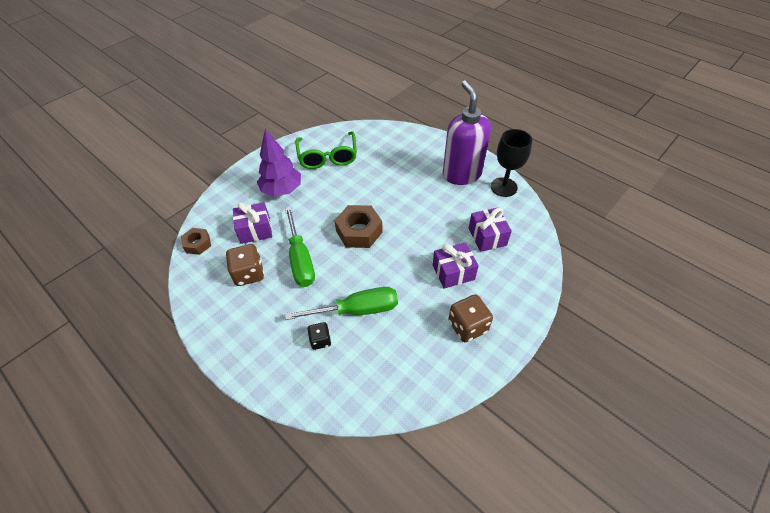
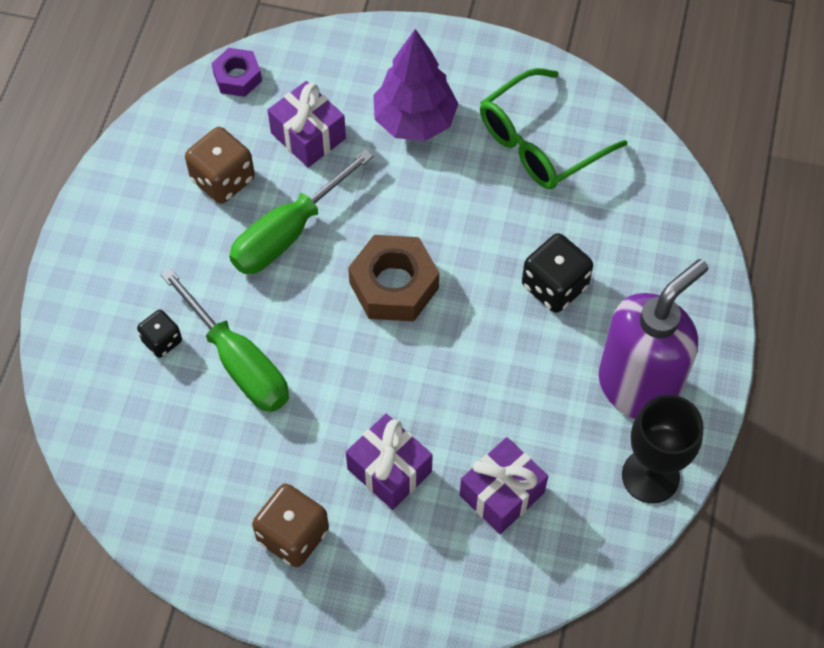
camera: 60 degrees right, 10 degrees up
(197, 244) = (237, 77): brown nut -> purple nut
(398, 180) = (554, 286): none -> black dice

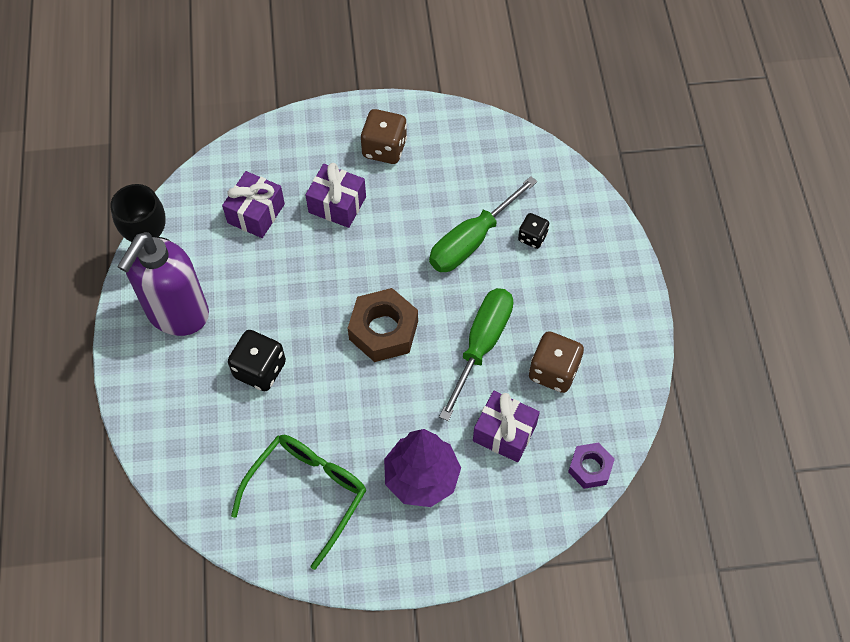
camera: 160 degrees right, 0 degrees up
(238, 362) = (472, 240): green screwdriver -> green screwdriver turned 75 degrees counterclockwise

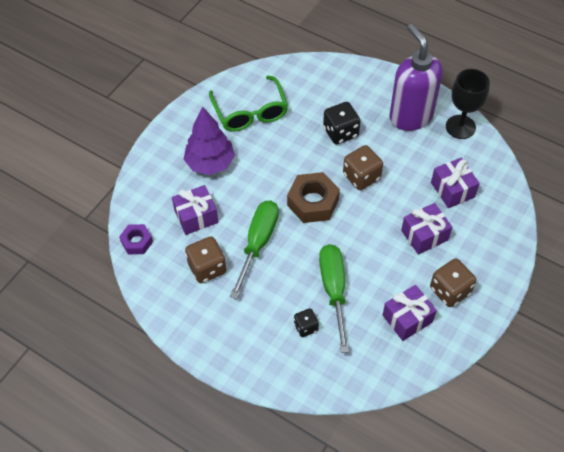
camera: 130 degrees right, 5 degrees down
(308, 307) = (361, 177): none -> brown dice
(446, 164) = (407, 318): none -> purple gift
(481, 345) = (258, 243): green screwdriver -> green screwdriver turned 135 degrees counterclockwise

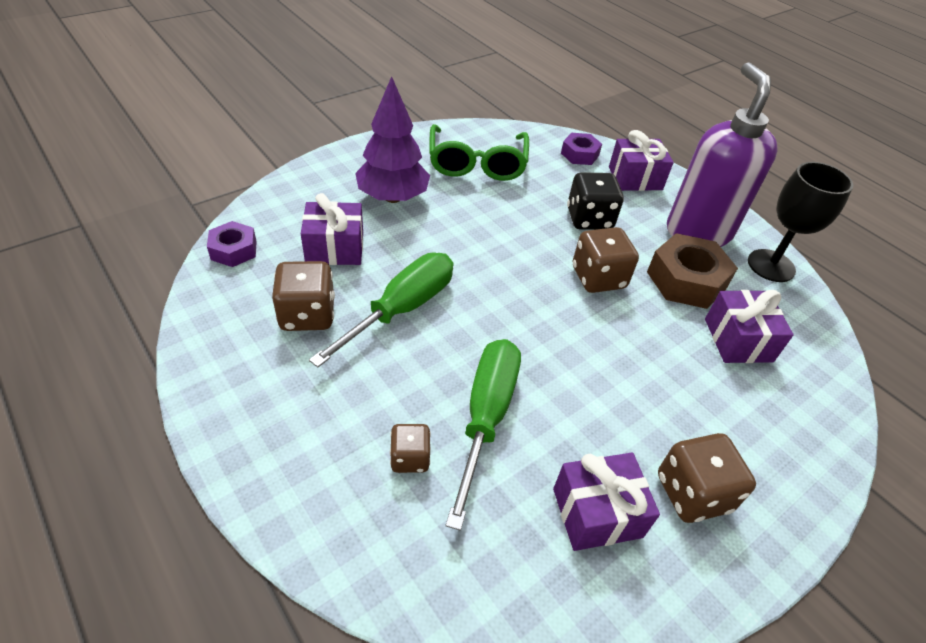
camera: 15 degrees right, 10 degrees down
(306, 327) = (410, 458): black dice -> brown dice
(313, 202) = (511, 285): brown nut -> brown nut (686, 280)
(314, 76) = (579, 154): none -> purple nut
(424, 235) = (672, 388): purple gift -> purple gift (635, 178)

